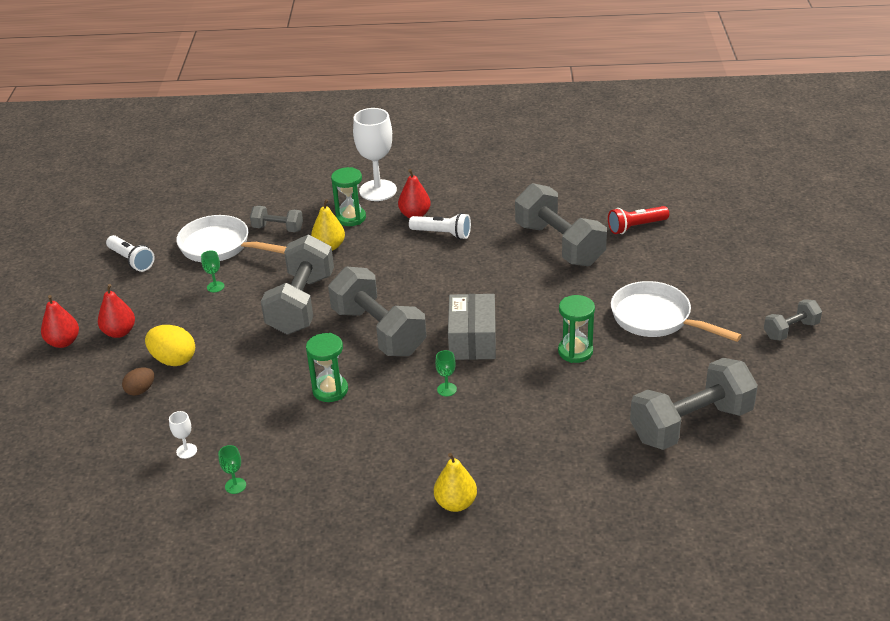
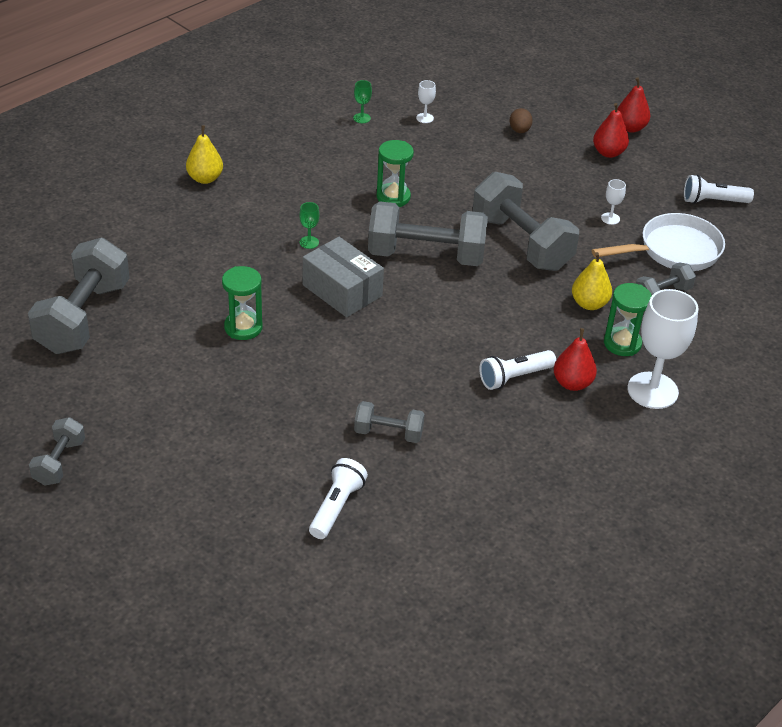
camera: 130 degrees right, 5 degrees up
(173, 360) = (536, 157): yellow egg -> none
(215, 287) = (610, 218): green goblet -> white goblet
(559, 244) = (388, 433): grey dumbbell -> grey dumbbell, size x0.51
(636, 227) = (336, 507): red flashlight -> white flashlight
(656, 319) = (203, 401): white pan -> none

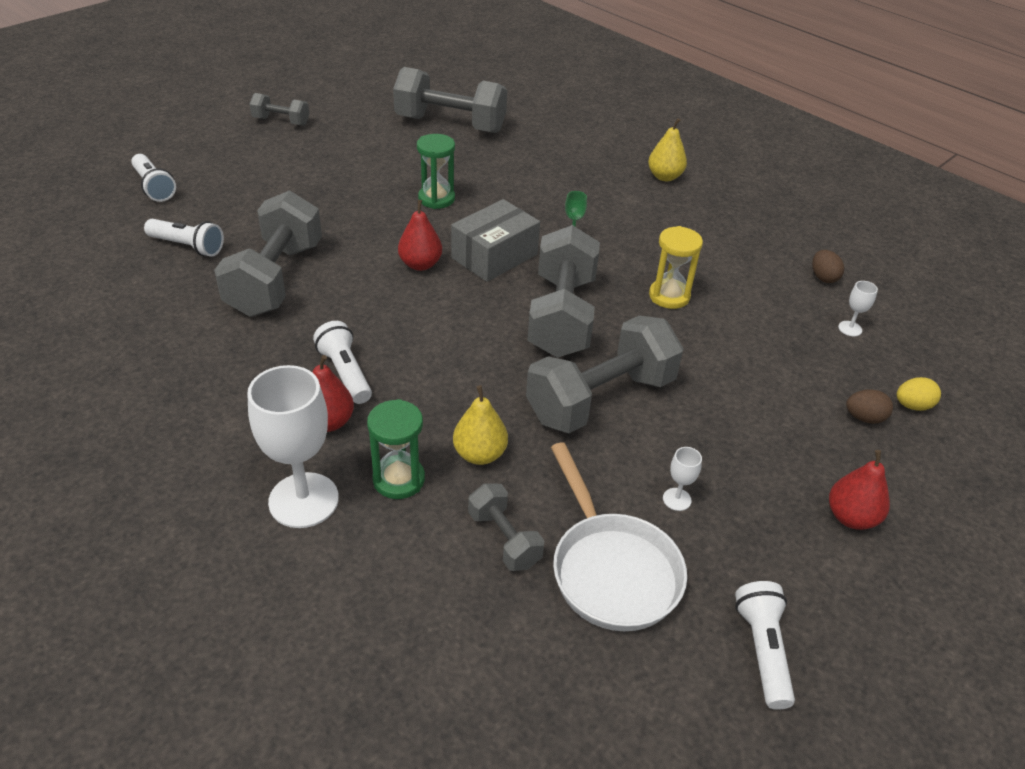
camera: 90 degrees right, 0 degrees up
(215, 558) = (154, 187): none -> white flashlight
(362, 118) = (823, 277): green goblet -> brown egg
(388, 433) = (275, 279): grey dumbbell -> grey dumbbell, size x1.97
(393, 197) = (669, 296): green hourglass -> yellow hourglass
(504, 109) = (912, 406): none -> yellow egg
(630, 128) = (939, 556): red pear -> red pear (420, 264)

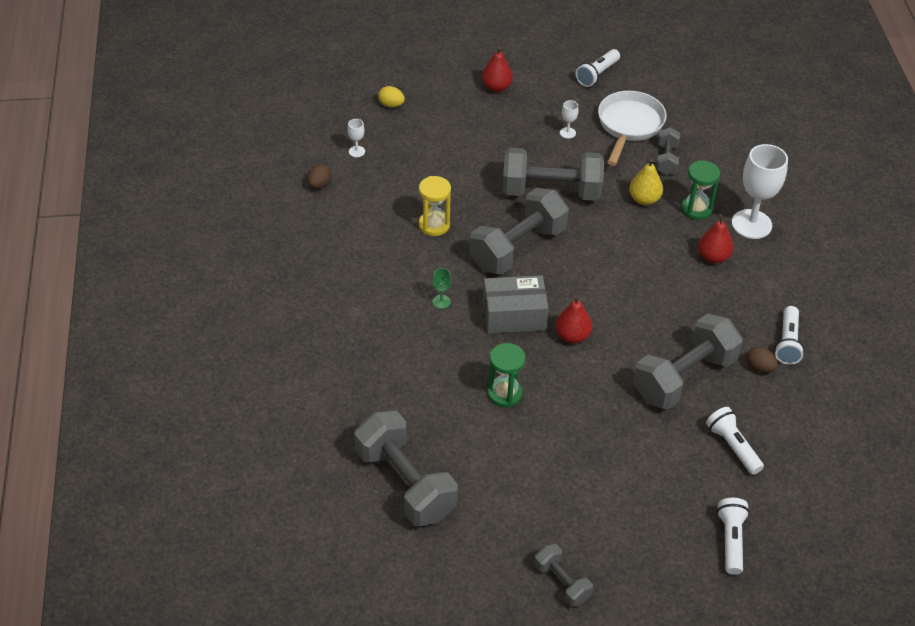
camera: 140 degrees left, 5 degrees up
(345, 373) = (683, 281): white flashlight -> white flashlight (787, 343)
(664, 177) = (301, 317): yellow pear -> none
(864, 418) = (425, 113): brown egg -> brown egg (759, 367)

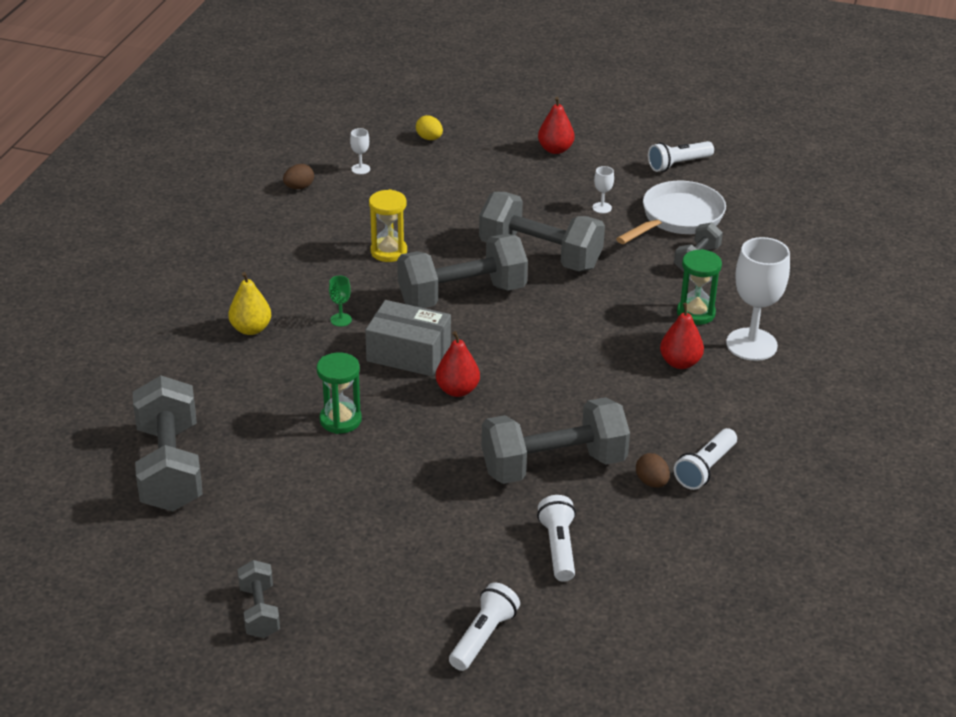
camera: 25 degrees right, 10 degrees down
(644, 199) = (641, 289): yellow pear -> yellow pear (251, 329)

